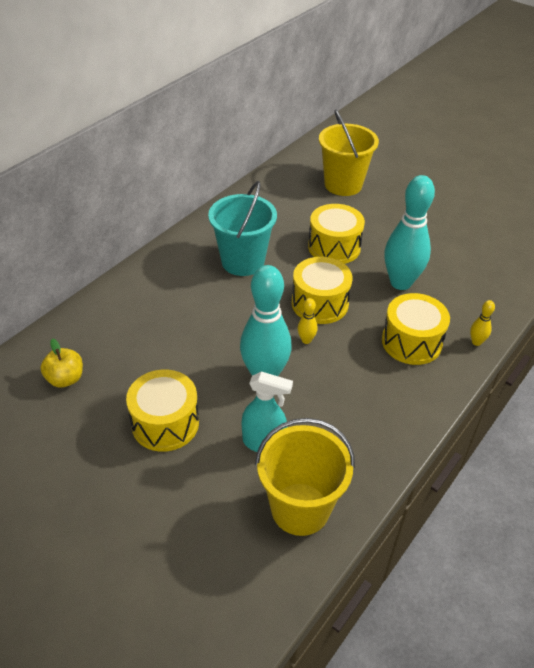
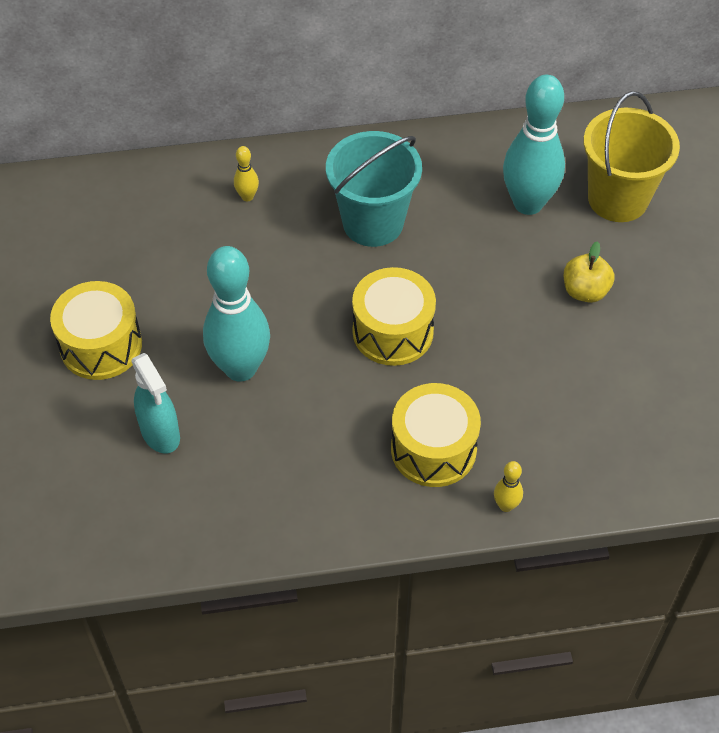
camera: 45 degrees right, 10 degrees up
(65, 379) = (68, 235): yellow apple -> yellow apple (585, 291)
(300, 509) = (118, 518): yellow bucket -> none
(306, 340) = (326, 362): yellow bowling pin -> yellow bowling pin (247, 196)
(334, 247) = (496, 275): yellow drum -> none
(400, 282) = (516, 374): turquoise bowling pin -> turquoise bowling pin (528, 203)

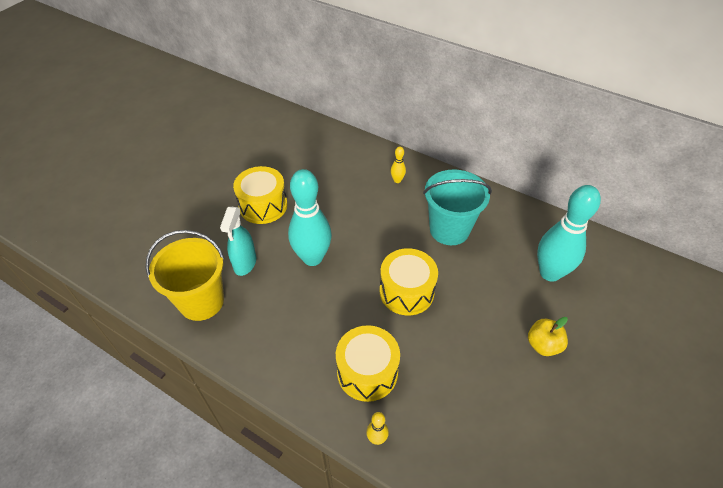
camera: 40 degrees right, 5 degrees down
(618, 199) = (612, 305): yellow bucket -> yellow bucket (201, 301)

